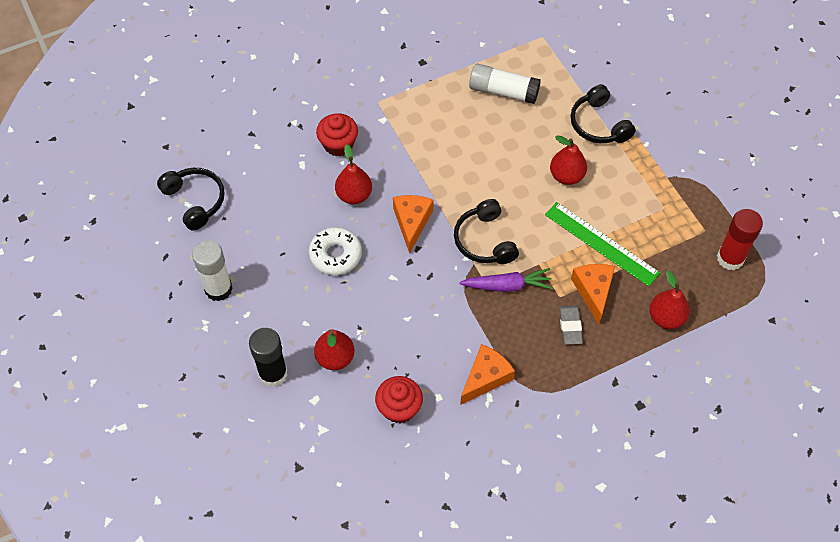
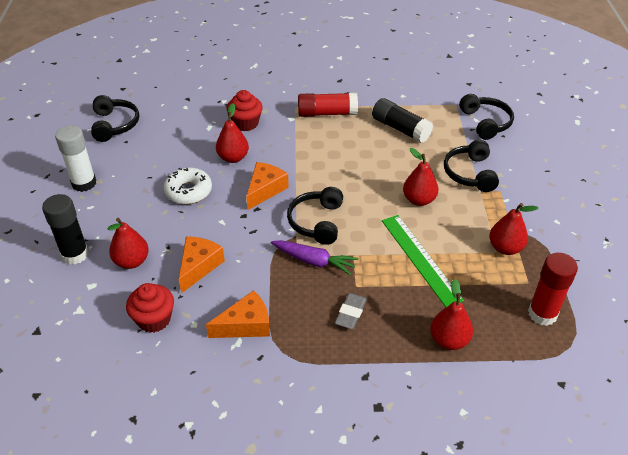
camera: 25 degrees right, 15 degrees down
(416, 98) = (327, 113): none -> red glue stick
(503, 91) = (400, 129): white glue stick -> black glue stick
(583, 51) = (485, 123): none -> black headphones
(593, 291) = (390, 293): orange cheese -> orange cheese (199, 266)
(669, 200) = (505, 248): none -> red pear

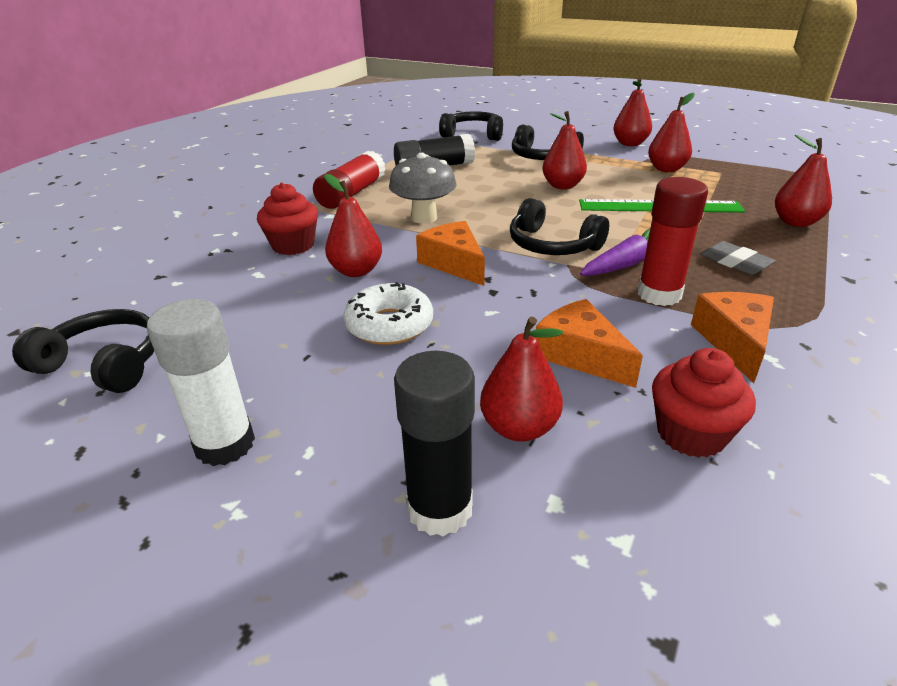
camera: 60 degrees left, 10 degrees down
(315, 156) = (424, 218): none -> grey mushroom
(542, 314) = (767, 177): red glue stick -> red glue stick (659, 294)
(550, 213) = (630, 144): none -> red pear

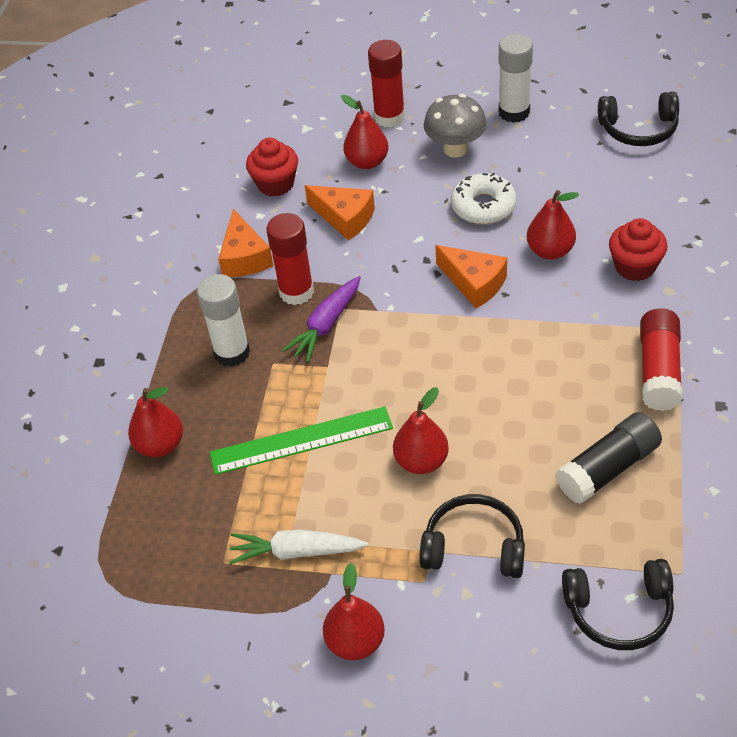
camera: 165 degrees right, 15 degrees up
(424, 218) = (544, 345): grey mushroom -> grey mushroom (455, 149)
(440, 509) = (389, 117): black glue stick -> red glue stick
(552, 245) = (398, 334): black headphones -> none
(666, 169) = (296, 552): red pear -> white carrot
(735, 262) = (232, 353): grey eraser -> white glue stick

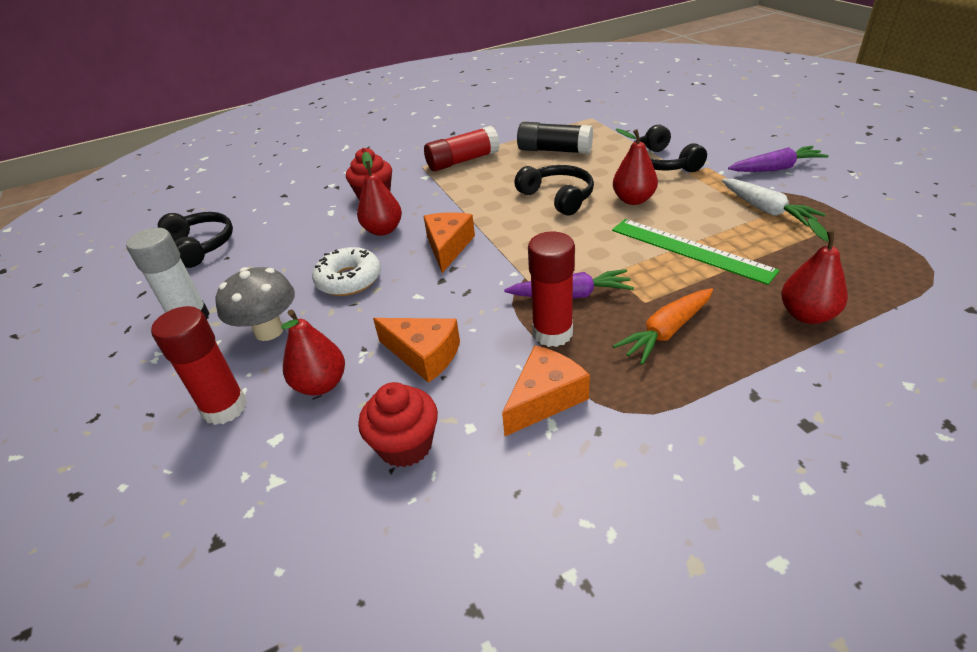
camera: 125 degrees left, 10 degrees down
(232, 353) = (666, 332): white glue stick -> orange carrot
(345, 218) = (424, 355): orange cheese -> orange cheese turned 120 degrees clockwise
(355, 641) = (775, 168): red pear -> purple carrot
(619, 611) = (635, 122): black headphones -> black headphones (558, 197)

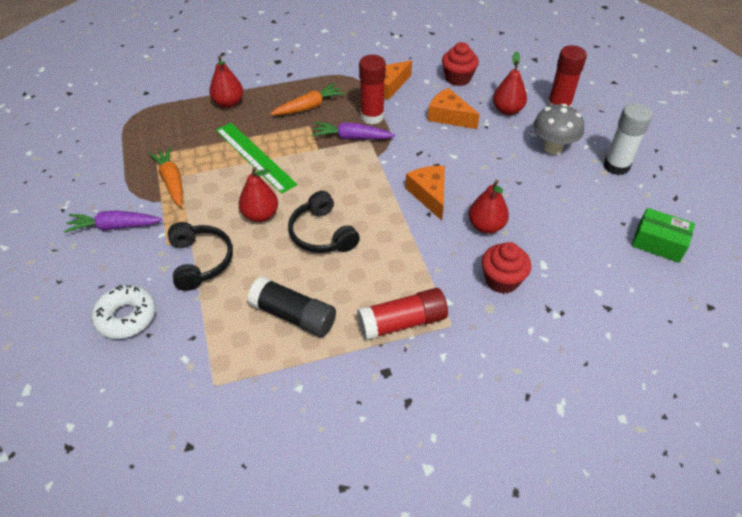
camera: 175 degrees left, 10 degrees up
(200, 246) = (658, 243): black headphones -> green box
(349, 280) = (506, 178): white donut -> white donut (126, 317)
(448, 247) = (429, 195): orange cheese -> orange cheese turned 150 degrees clockwise
(766, 210) = (171, 181): white carrot -> orange carrot

